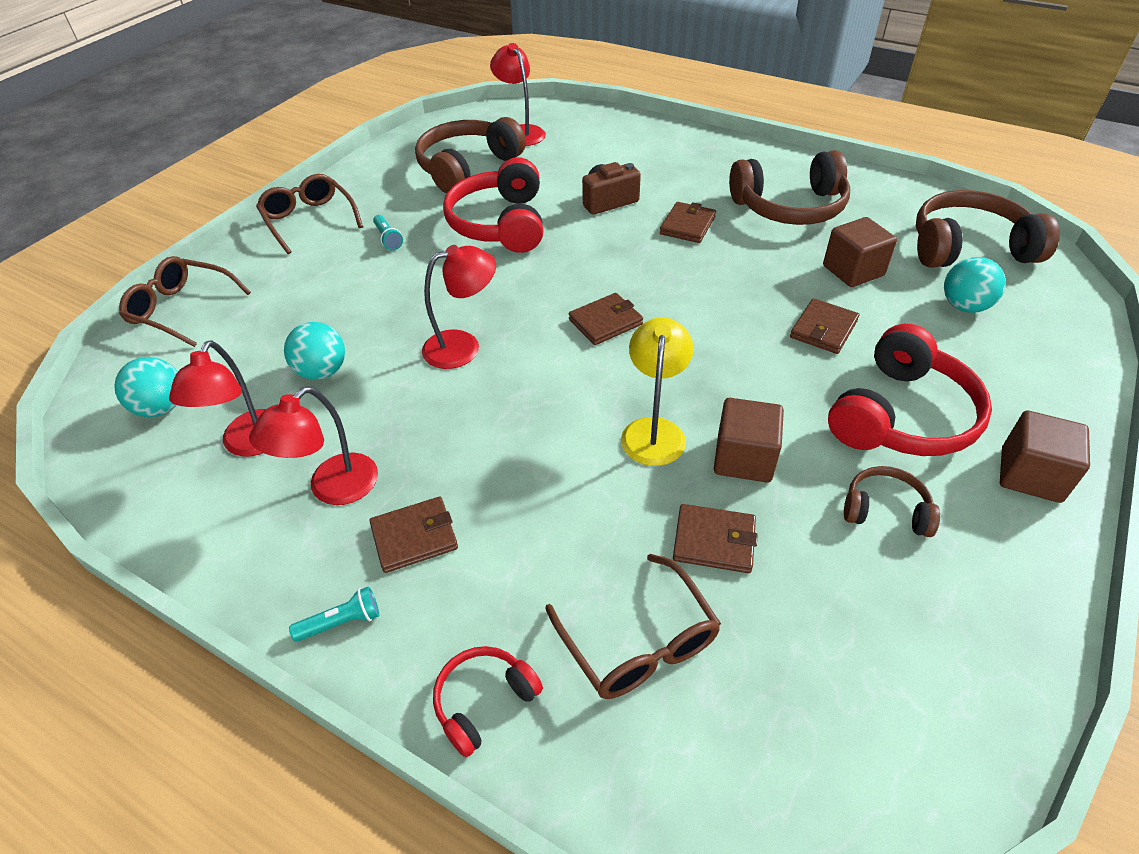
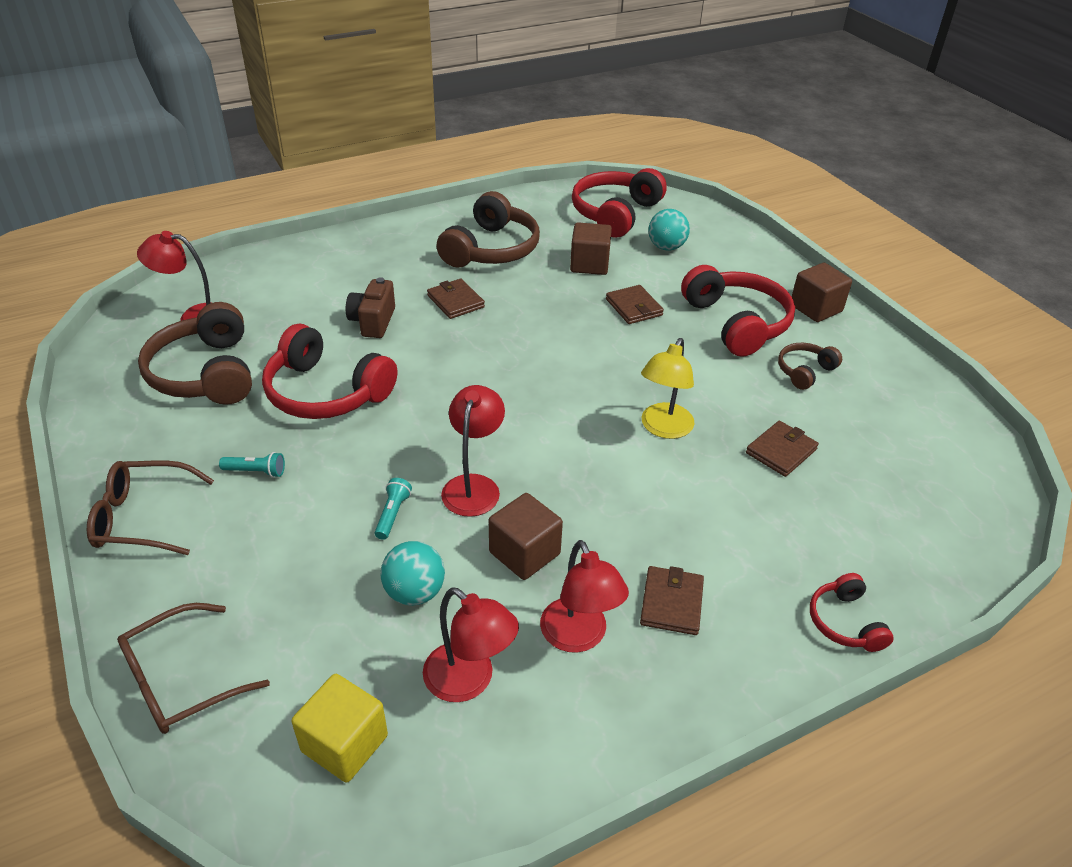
camera: 60 degrees left, 5 degrees down
(162, 408) = (345, 743): turquoise ball -> yellow cube
(341, 622) = (729, 681): turquoise flashlight -> turquoise flashlight (392, 514)
(605, 322) = (525, 396): brown wallet -> none
(639, 642) = (839, 524): brown glasses -> none
(654, 430) = (663, 428): yellow lamp -> yellow lamp turned 105 degrees counterclockwise
(744, 458) = (721, 402): brown cube -> brown cube (524, 553)
(968, 247) = (615, 213): brown headphones -> red headphones

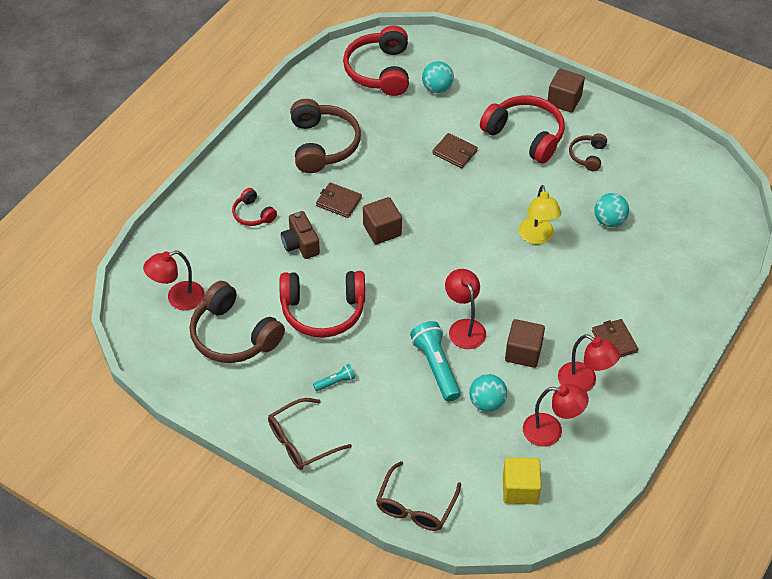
camera: 30 degrees left, 10 degrees up
(392, 514) = (436, 367): turquoise flashlight -> turquoise flashlight, size x1.98
(589, 264) = (399, 128): brown cube -> brown cube (382, 230)
(781, 451) = (609, 221): brown wallet -> turquoise ball
(844, 622) = (699, 309): red headphones -> red headphones (253, 214)

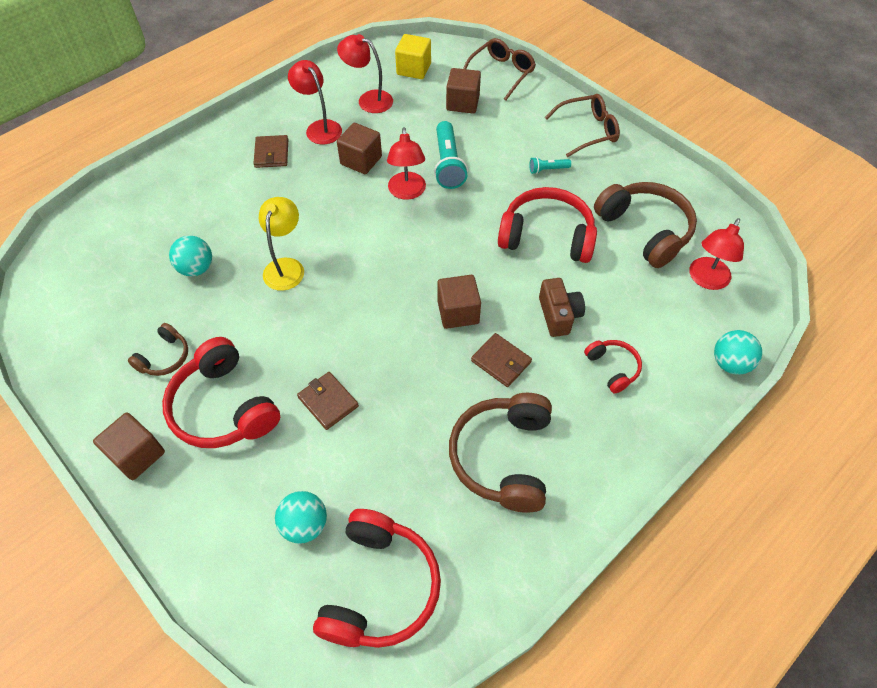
camera: 165 degrees left, 5 degrees up
(178, 299) = (706, 280): red lamp -> red lamp turned 135 degrees clockwise
(446, 450) = (462, 103): none -> brown cube
(487, 403) = (413, 129): turquoise ball -> turquoise ball (730, 363)

